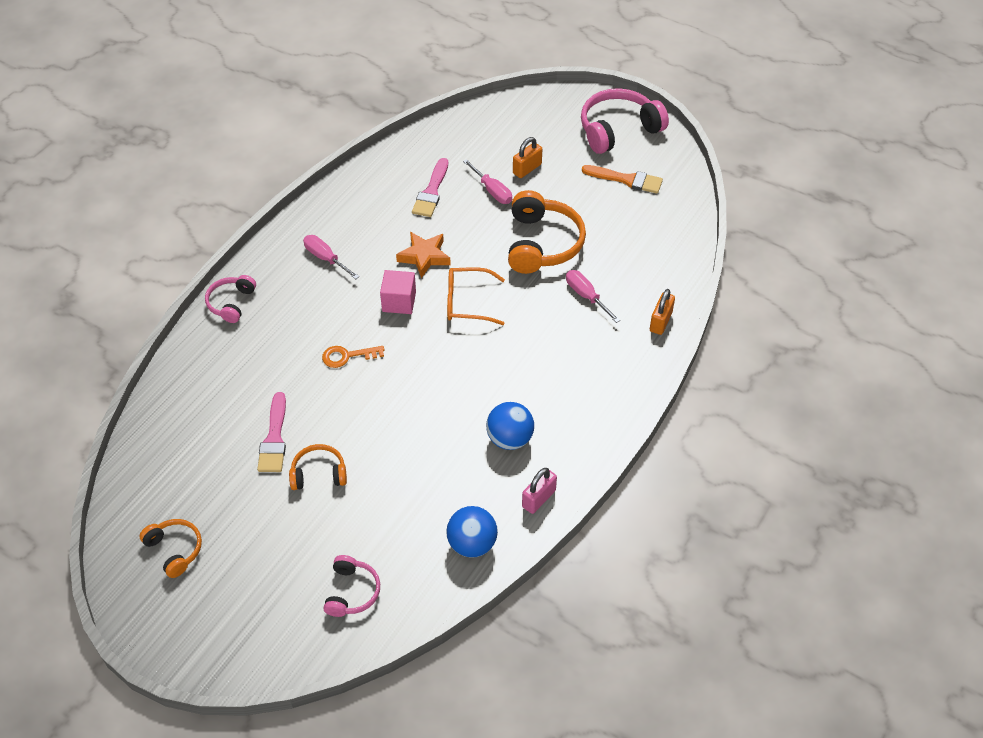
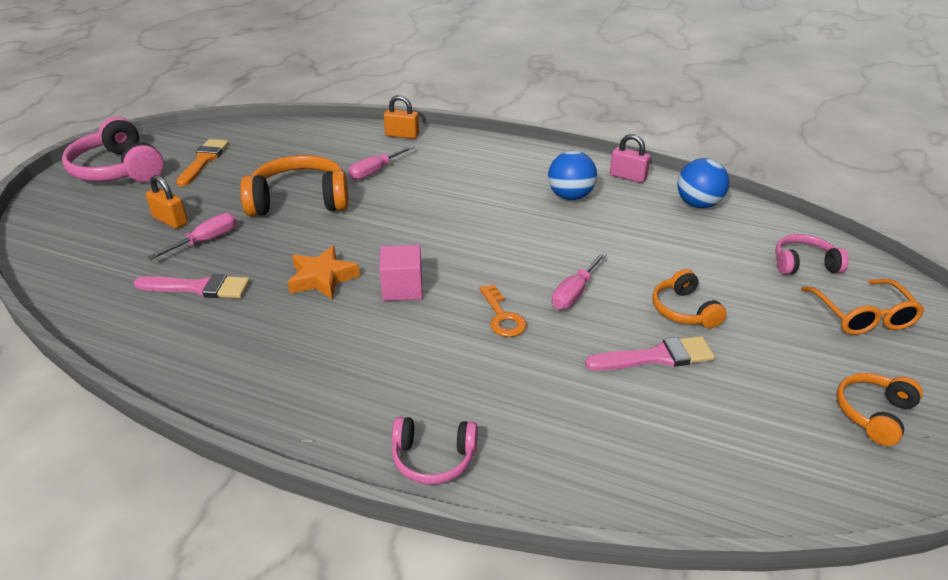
camera: 100 degrees left, 15 degrees down
(326, 258) = (328, 367): pink screwdriver -> pink screwdriver (574, 293)
(467, 302) = (395, 239): orange glasses -> orange glasses (862, 316)

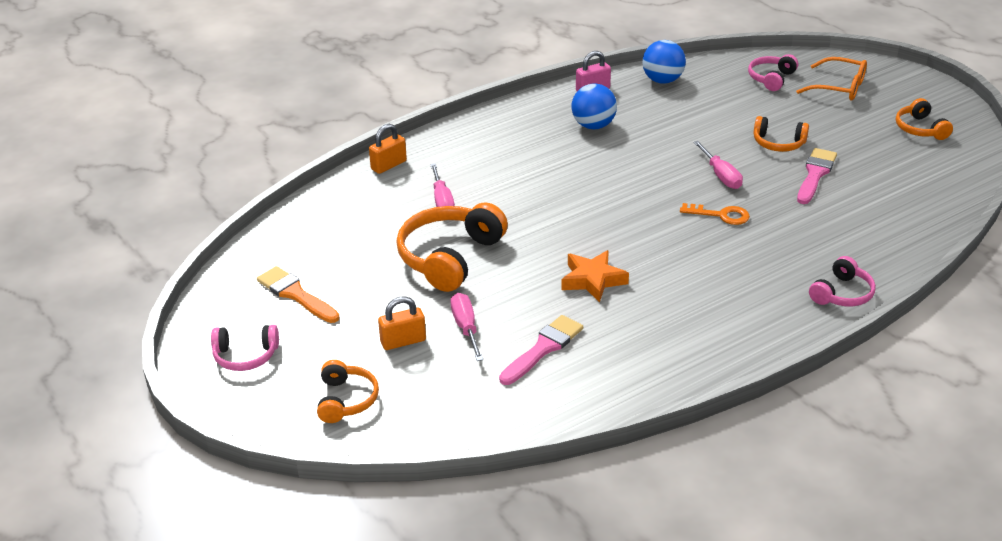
camera: 55 degrees left, 0 degrees up
(82, 224) = (346, 400): none -> orange headphones
(118, 169) = (245, 356): pink headphones -> pink headphones, size x0.56
(402, 288) = (644, 246): pink cube -> none

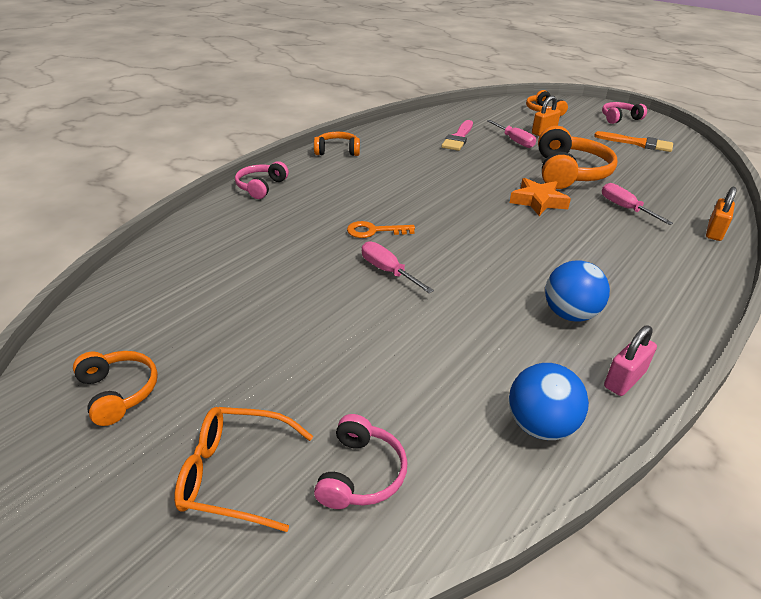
camera: 160 degrees right, 0 degrees up
(593, 280) = (454, 172): orange star -> orange star (538, 201)
(778, 143) = (330, 327): orange headphones -> orange headphones (337, 151)
(815, 174) = (281, 289): pink brush -> none

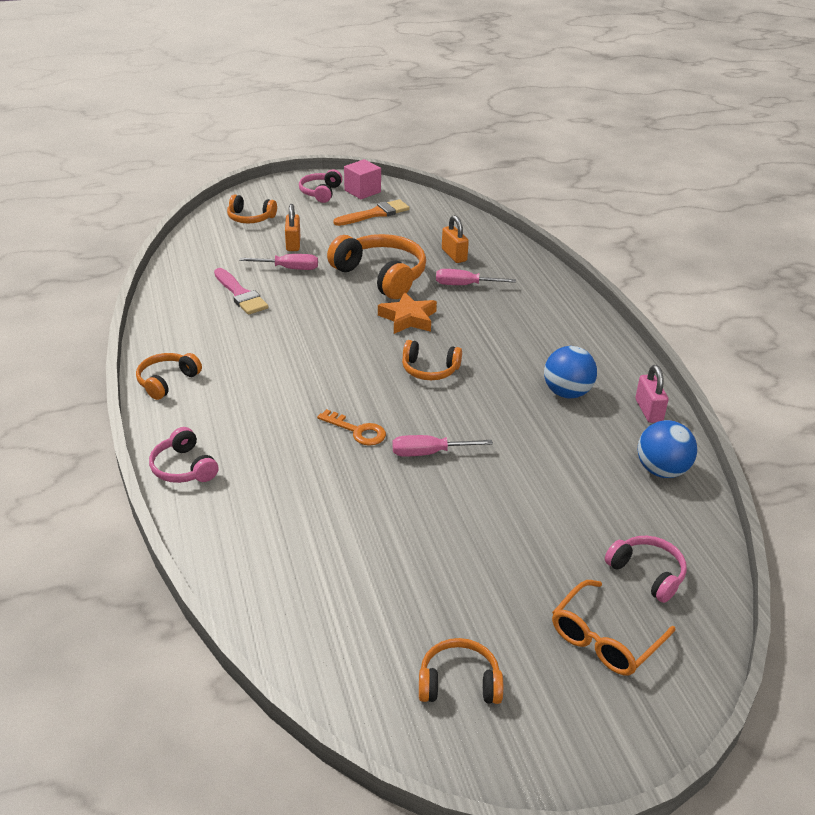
camera: 55 degrees left, 0 degrees up
(374, 231) = (357, 431): orange key -> orange key turned 90 degrees counterclockwise
(490, 233) = (429, 370): none -> orange headphones
(654, 129) = (362, 191): none -> pink cube
(714, 232) = (535, 269): orange padlock -> orange padlock (454, 255)

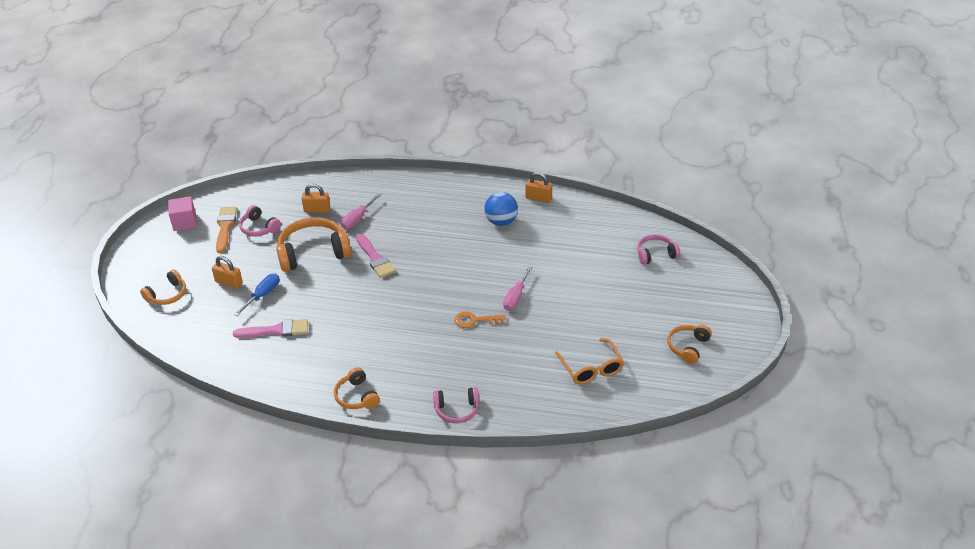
camera: 60 degrees left, 5 degrees up
(289, 268) = (262, 295): pink screwdriver -> blue screwdriver
(320, 192) = (164, 245): pink headphones -> pink headphones (259, 228)
(357, 431) = (475, 320): orange key -> orange key turned 150 degrees counterclockwise
(408, 318) = (375, 258): orange star -> pink brush
(429, 370) = (437, 268): orange headphones -> none
(605, 639) = (688, 287): orange glasses -> orange glasses (591, 368)
(648, 410) = (538, 198): pink padlock -> orange padlock
(662, 470) = (588, 216): blue ball -> none

